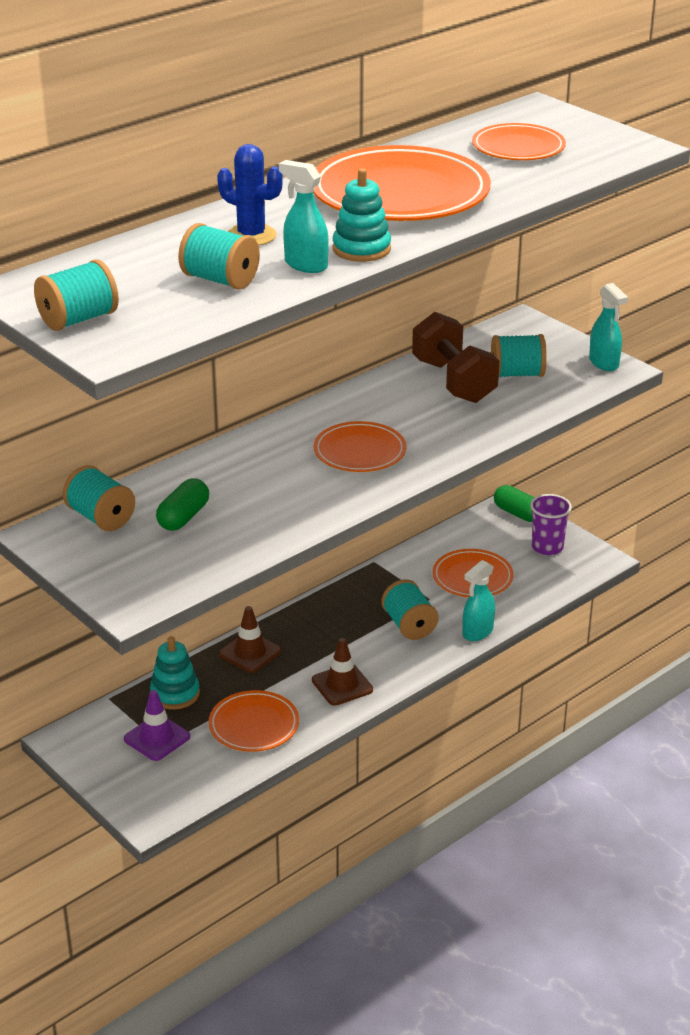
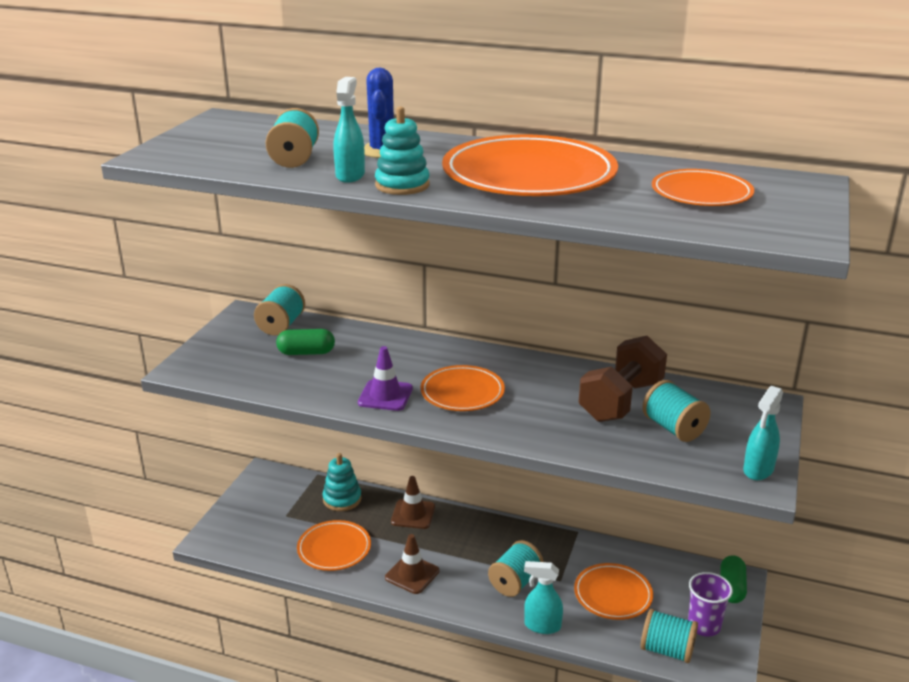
camera: 60 degrees right, 5 degrees down
(78, 319) = (192, 140): turquoise spool -> turquoise spool (667, 650)
(157, 738) = (290, 510): purple traffic cone -> purple traffic cone (385, 396)

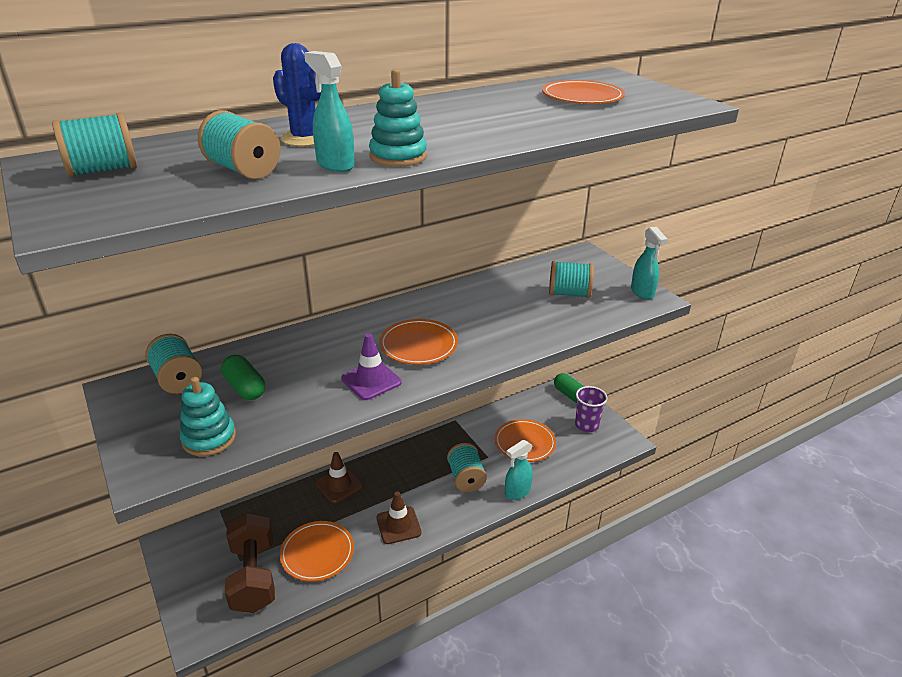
camera: 50 degrees left, 5 degrees up
(306, 352) = (245, 387): green capsule -> green capsule turned 75 degrees counterclockwise
(342, 499) = (269, 513): turquoise stacking toy -> turquoise stacking toy (209, 438)
(529, 175) = (461, 119): orange plate -> none
(621, 401) = (516, 294): brown dumbbell -> brown dumbbell (253, 576)
(667, 650) = (590, 452): turquoise spool -> turquoise spool (103, 170)

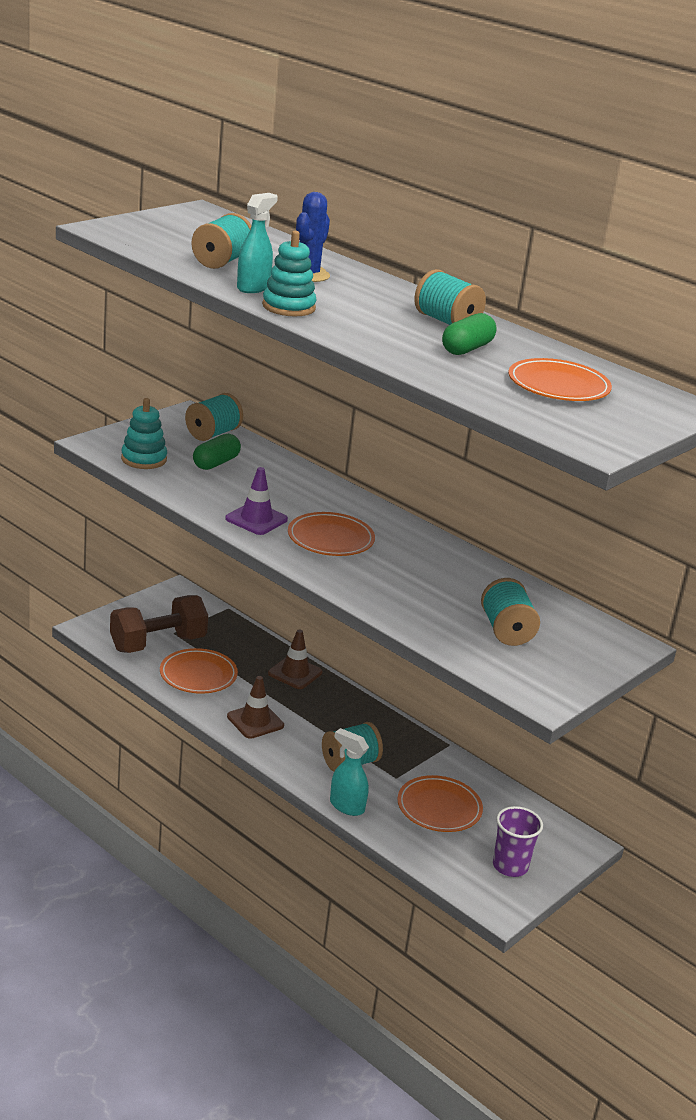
camera: 70 degrees right, 5 degrees down
(103, 170) = (194, 226): turquoise spool -> turquoise spool (446, 322)
(570, 395) = (569, 847): green capsule -> green capsule (467, 349)
(642, 292) = (553, 689): turquoise spray bottle -> none

